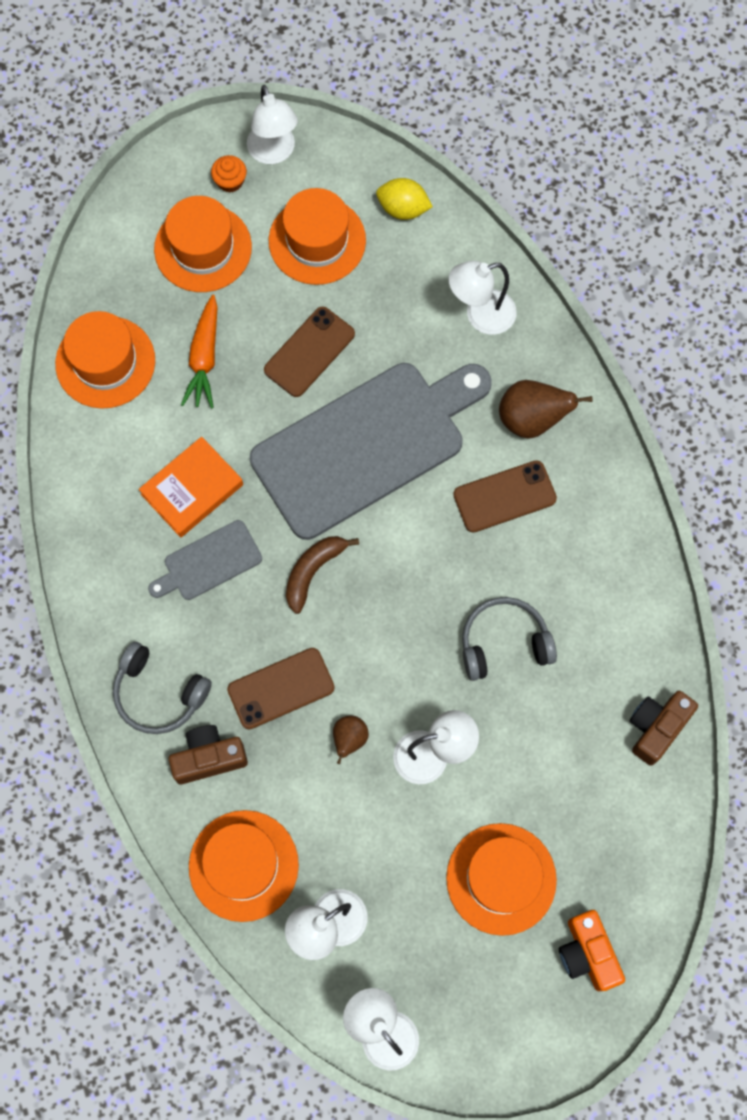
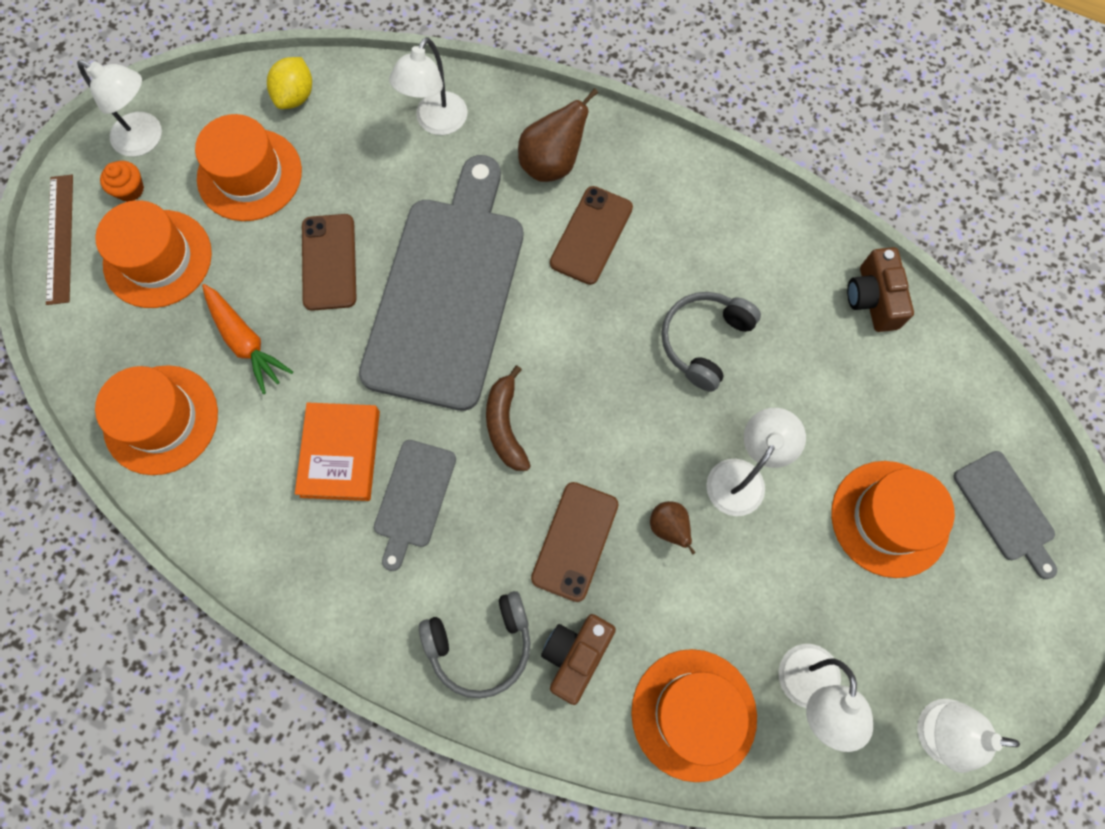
camera: 45 degrees left, 0 degrees up
(155, 177) = (60, 238): none -> brown ruler
(403, 209) = (296, 96): yellow lemon -> yellow lemon turned 45 degrees counterclockwise
(587, 953) = (1006, 510): orange camera -> grey cutting board

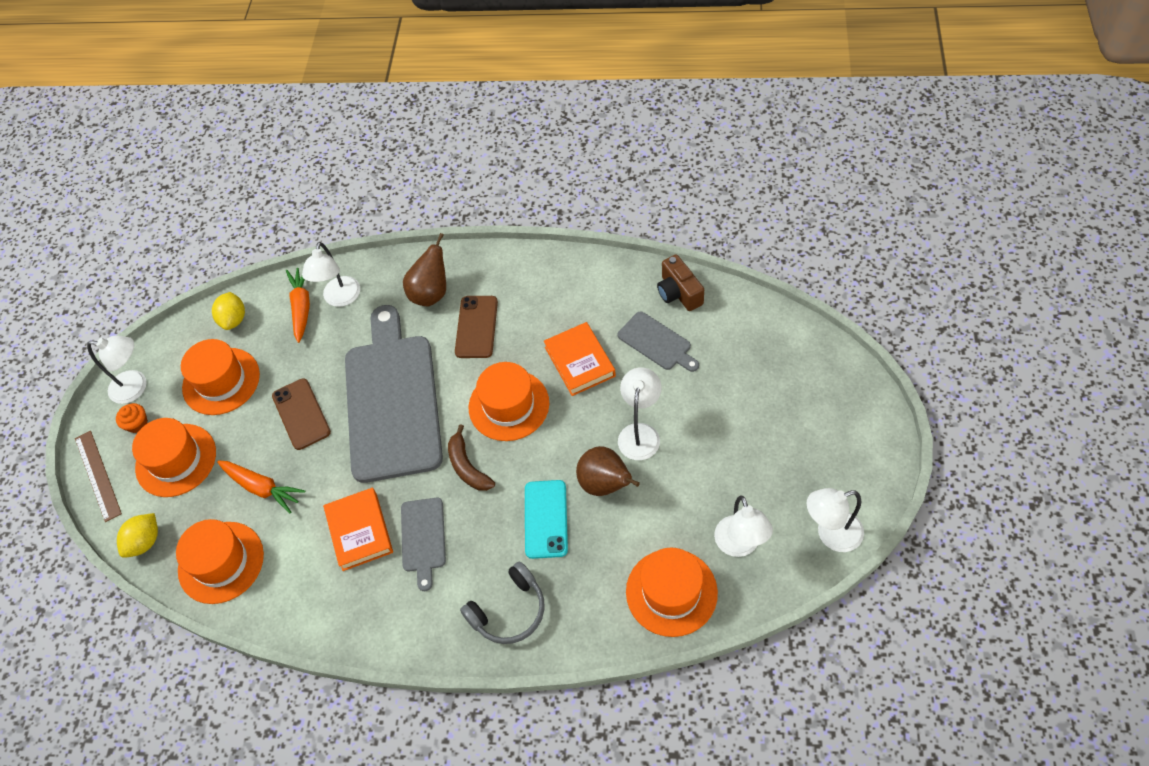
camera: 15 degrees left, 15 degrees down
(83, 352) = (145, 542): none -> yellow lemon
(384, 114) = (302, 307): none -> orange carrot
(575, 541) = (545, 519): brown phone -> turquoise phone
(575, 655) = (576, 590): brown camera -> none
(669, 527) = (605, 484): brown pear -> brown pear, size x1.71
(704, 341) = (580, 361): grey headphones -> orange book
(889, 518) = (747, 419): orange hat -> orange hat (509, 405)
(1006, 510) = (818, 384): grey cutting board -> grey cutting board (657, 342)

